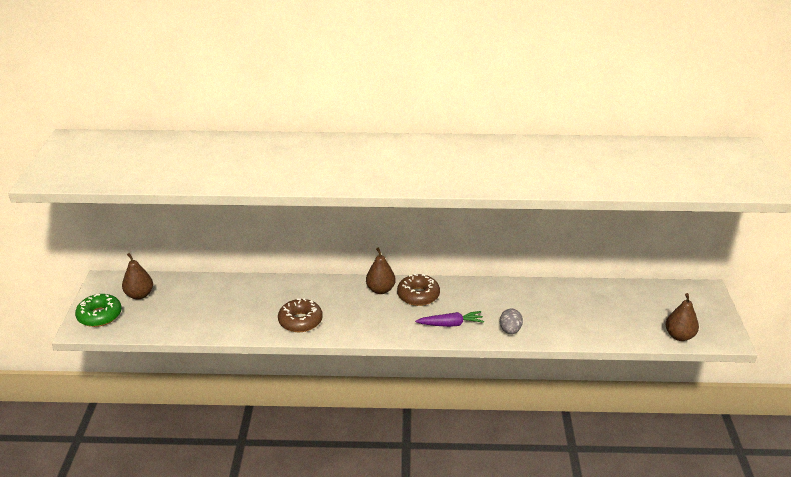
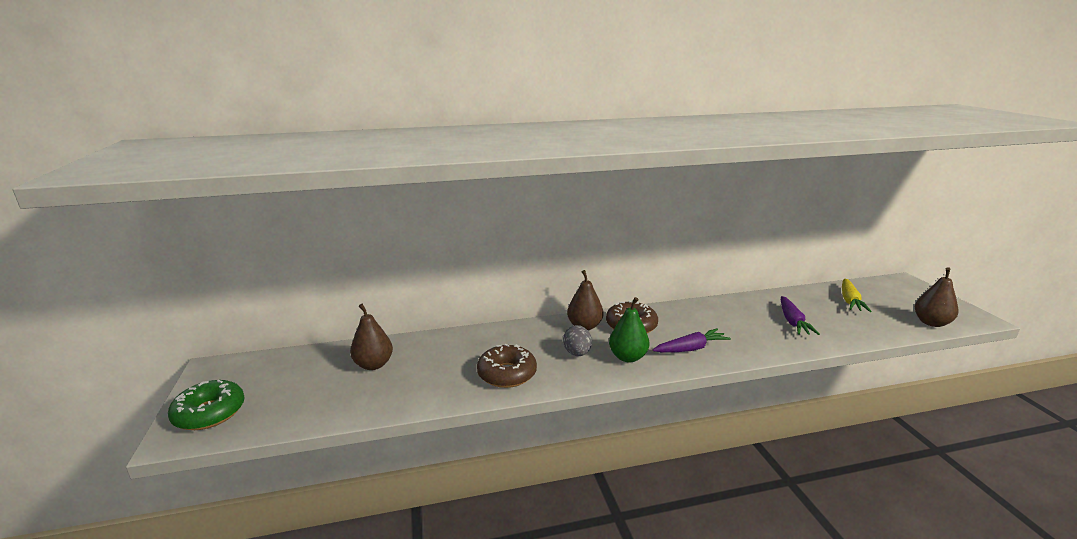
camera: 15 degrees left, 10 degrees down
(139, 295) = (269, 377): brown pear -> brown pear (373, 365)
(396, 323) = (628, 357): none -> green pear
(510, 330) = (761, 344): grey egg -> grey egg (577, 353)
(556, 314) = (793, 322): none -> purple carrot
(629, 302) = (850, 301): none -> yellow carrot

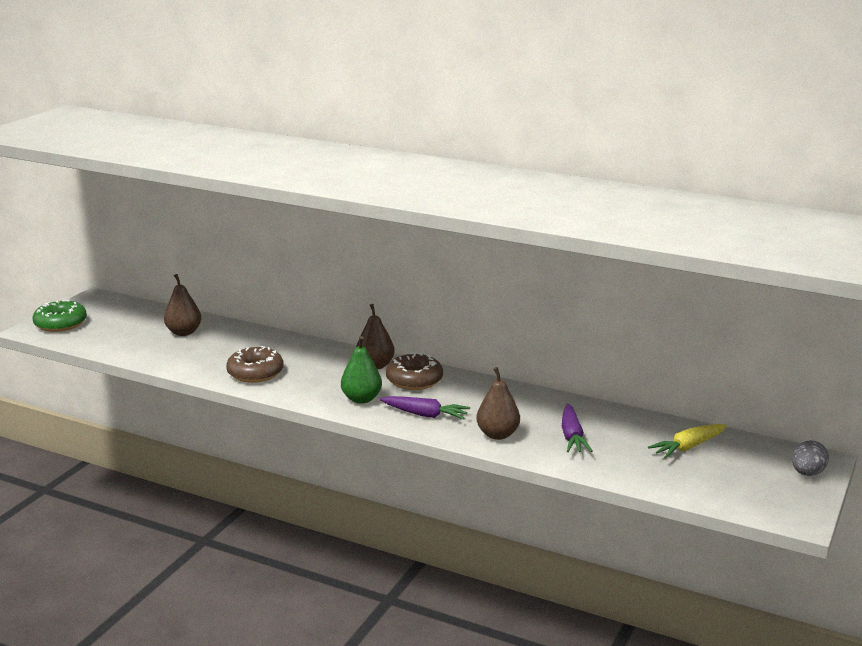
camera: 40 degrees right, 0 degrees up
(577, 353) = (329, 381): grey egg -> grey egg (807, 473)
(793, 322) = (572, 436): purple carrot -> purple carrot turned 45 degrees counterclockwise
(931, 323) = (725, 497): brown pear -> brown pear (497, 434)

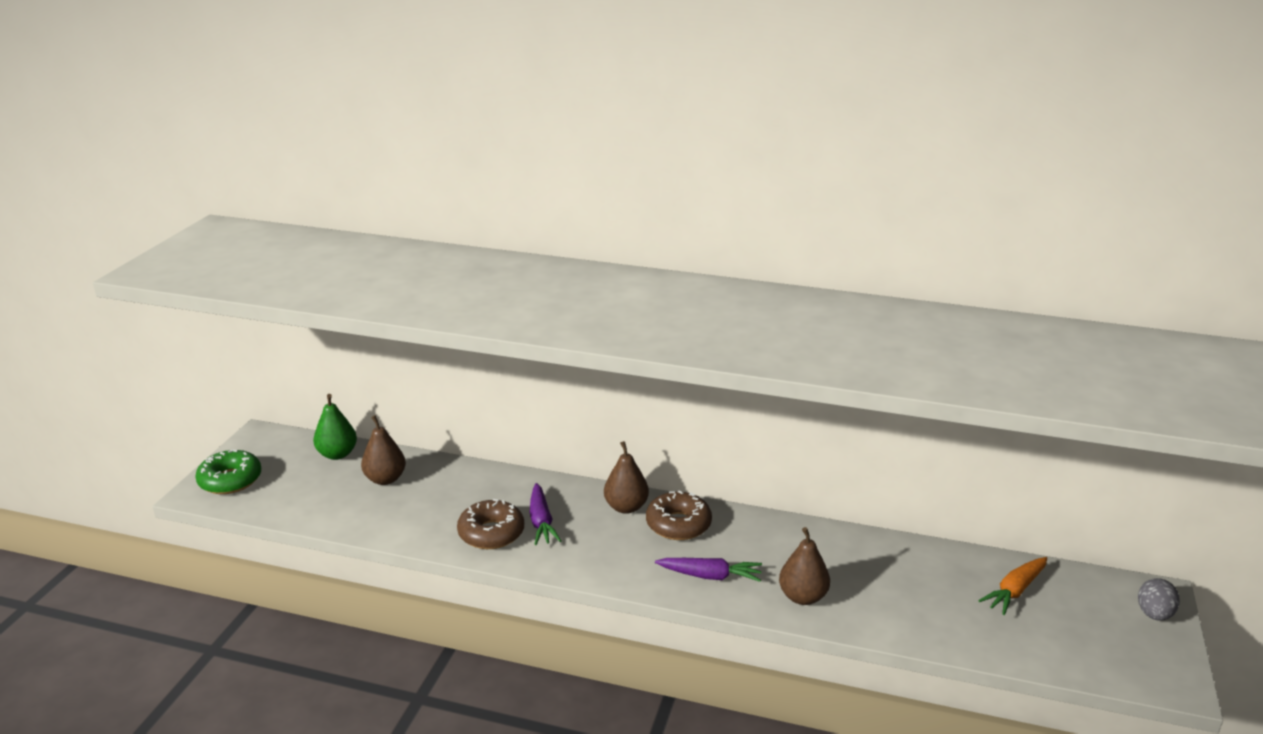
camera: 10 degrees left, 5 degrees up
(361, 399) = (629, 560): green pear -> green pear (337, 454)
(572, 436) = (885, 590): purple carrot -> purple carrot (541, 522)
(688, 447) = (1015, 591): yellow carrot -> orange carrot

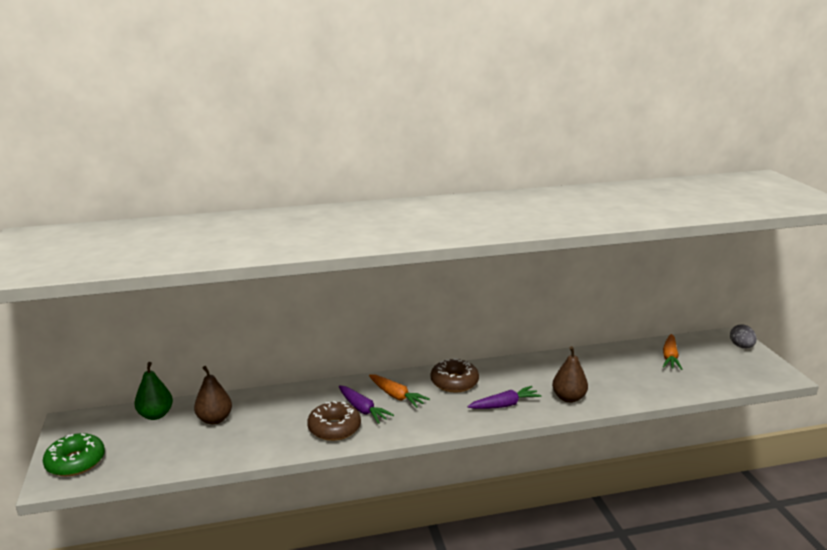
camera: 30 degrees left, 5 degrees down
(594, 518) = (396, 396): none -> orange carrot
(626, 507) = (410, 383): brown pear -> none

